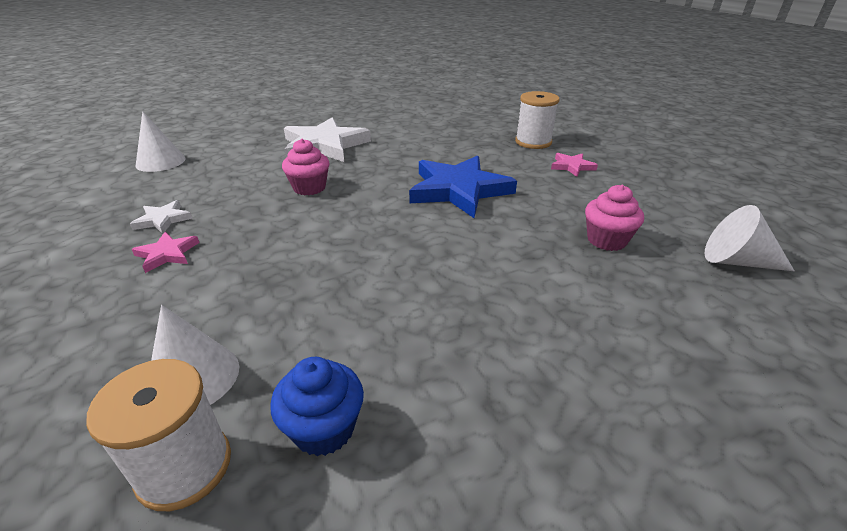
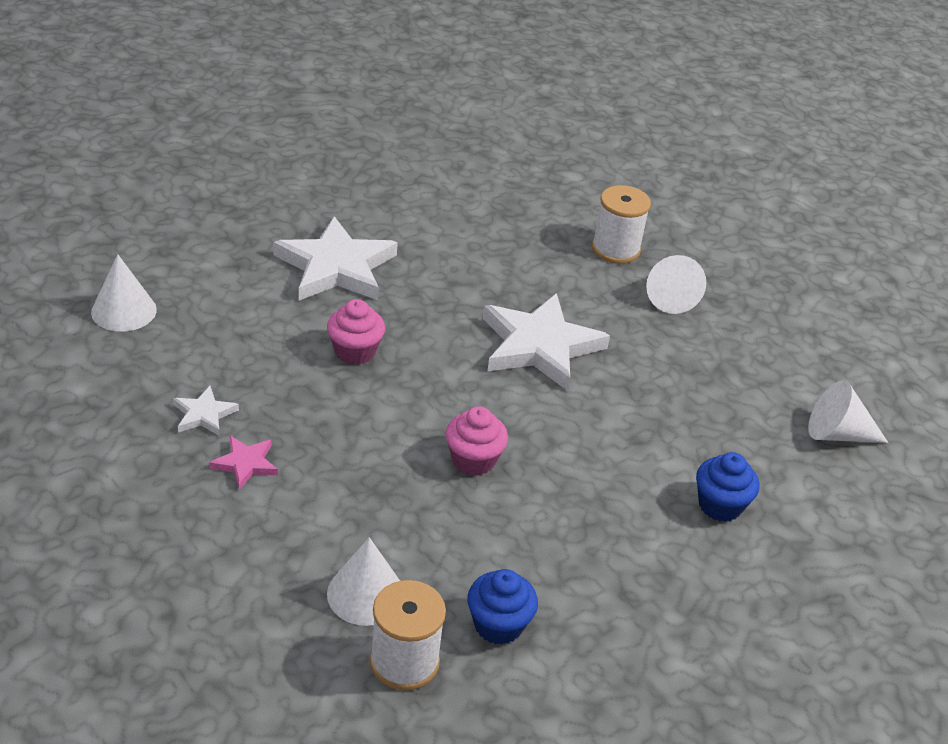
camera: 15 degrees left, 5 degrees up
(459, 190) = (540, 346): blue star -> white star
(572, 166) = (669, 297): pink star -> white cone
(606, 240) = (712, 414): pink cupcake -> pink cupcake (473, 460)
(613, 316) = (720, 505): none -> blue cupcake

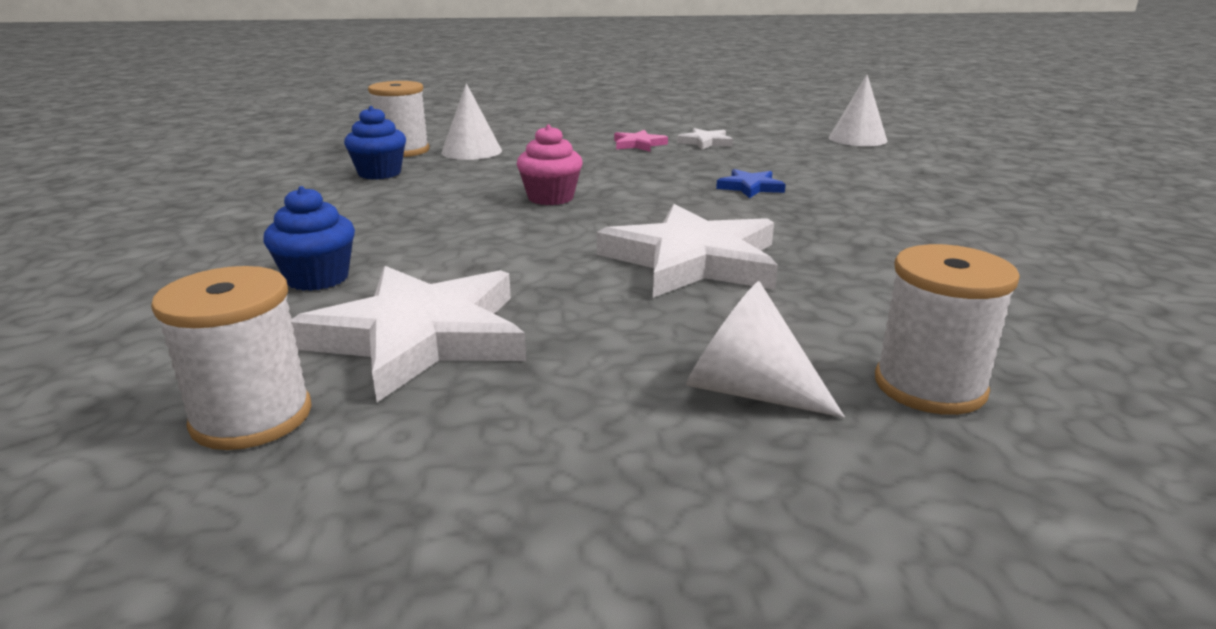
camera: 125 degrees right, 15 degrees down
(336, 267) = (909, 202): white star -> white star (420, 337)
(355, 351) = (750, 187): pink cupcake -> blue star
(837, 434) = (252, 417): white cone -> white spool

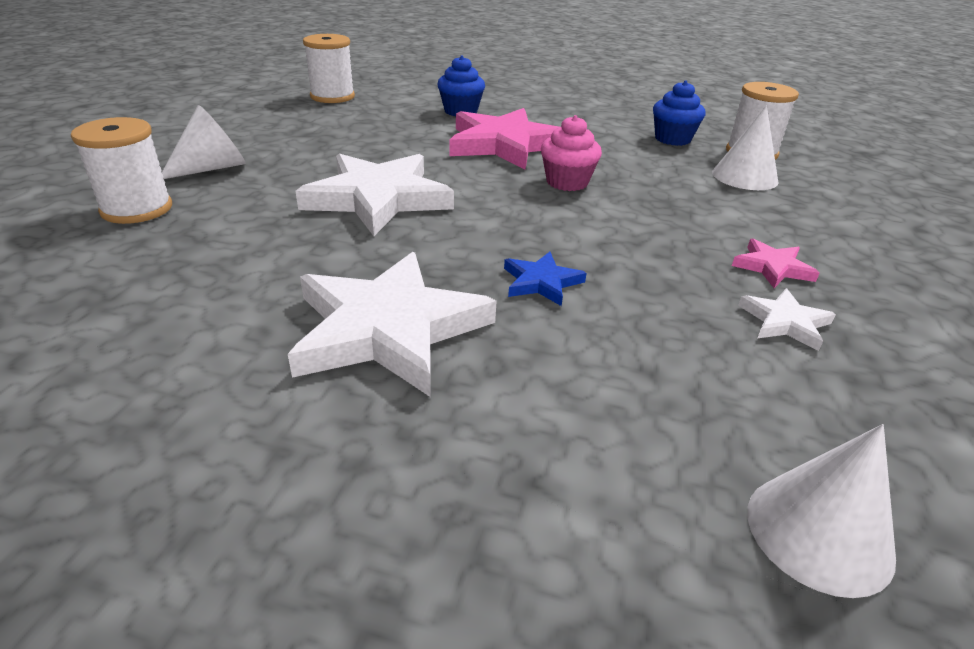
camera: 110 degrees right, 10 degrees up
(420, 337) = (363, 122): white star -> white star (388, 329)
(457, 233) = (504, 144): none -> pink star

